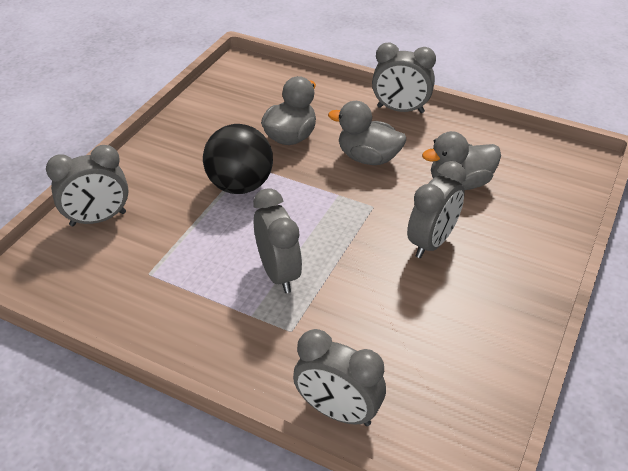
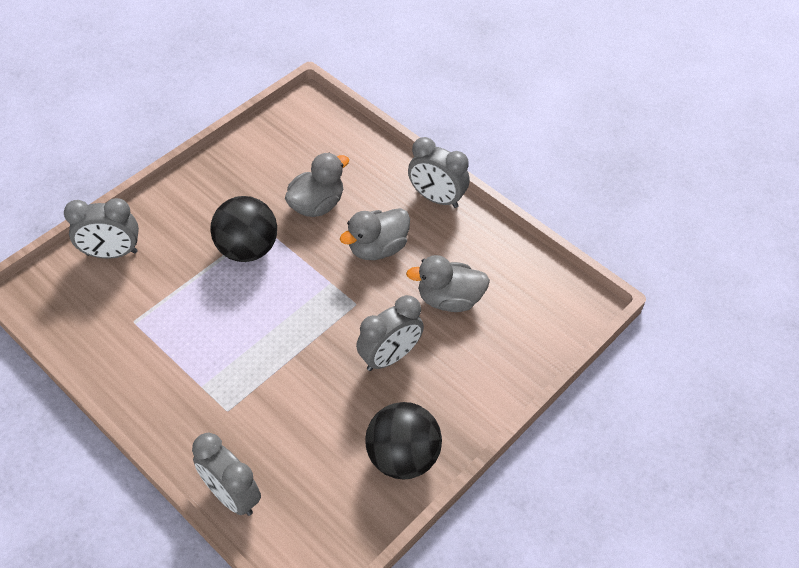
camera: 15 degrees right, 10 degrees up
(278, 273) = (241, 351): grey clock -> none
(368, 158) = (377, 248): grey duck -> grey duck turned 75 degrees counterclockwise
(496, 326) = (402, 456): none -> black ball

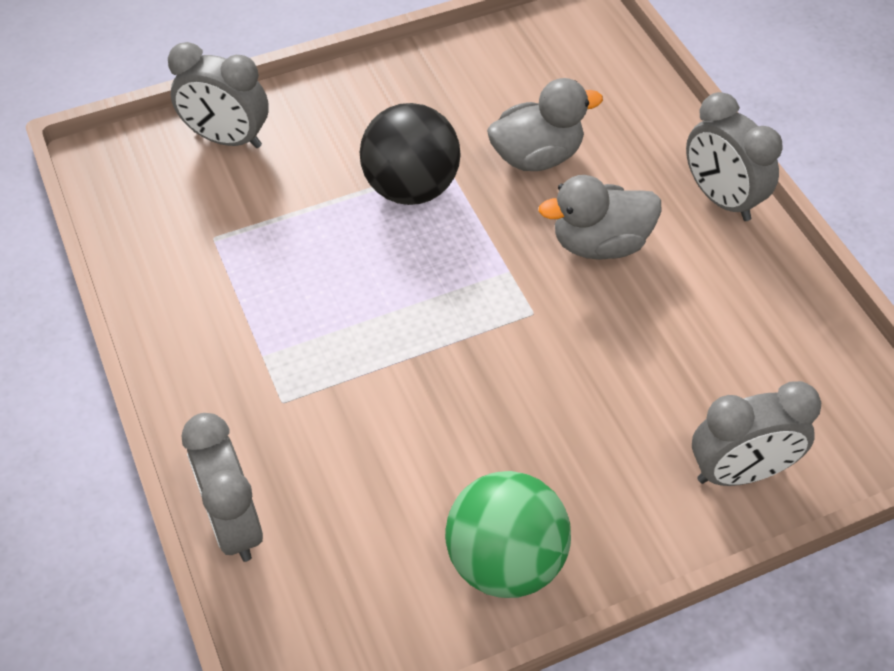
camera: 25 degrees right, 0 degrees up
(389, 357) = (550, 406): grey clock -> grey clock (740, 472)
(402, 456) = (505, 561): black ball -> green ball
(449, 299) = (678, 352): grey duck -> none

